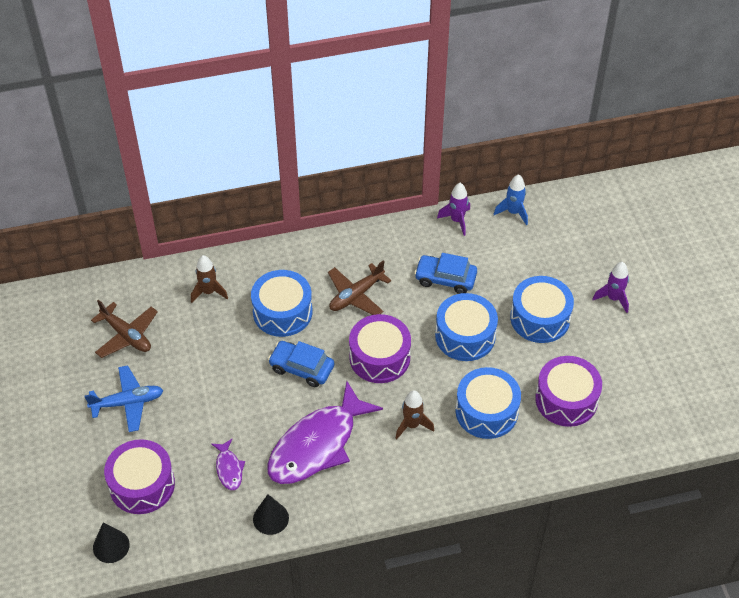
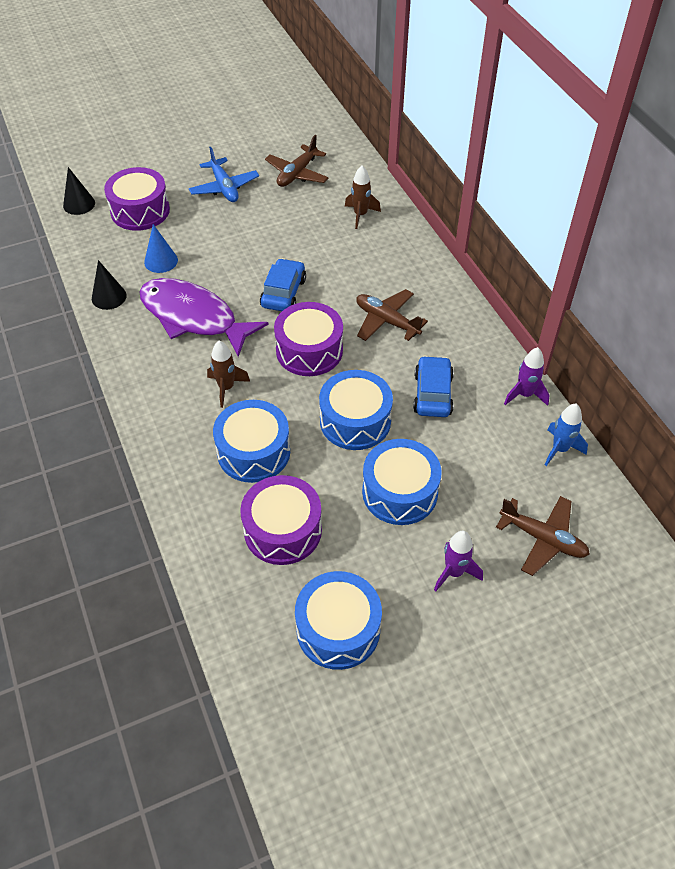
camera: 80 degrees right, 0 degrees up
(229, 469) = (161, 261): purple fish -> blue cone
(282, 312) = (350, 269): blue drum -> blue drum (338, 629)
(590, 241) = (542, 539): none -> brown plane

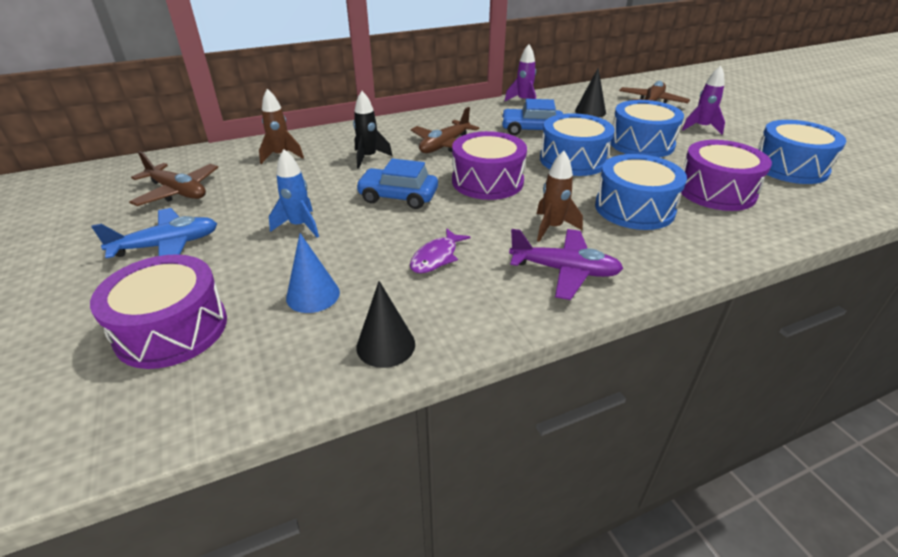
camera: 90 degrees left, 15 degrees down
(79, 204) = (94, 423): black cone -> black cone (590, 111)
(167, 388) = (564, 271): none -> purple plane
(193, 317) = (436, 257): purple fish -> purple fish, size x0.43
(357, 269) = (368, 158): none -> black rocket
(560, 449) = (571, 94): blue rocket -> blue rocket (300, 226)

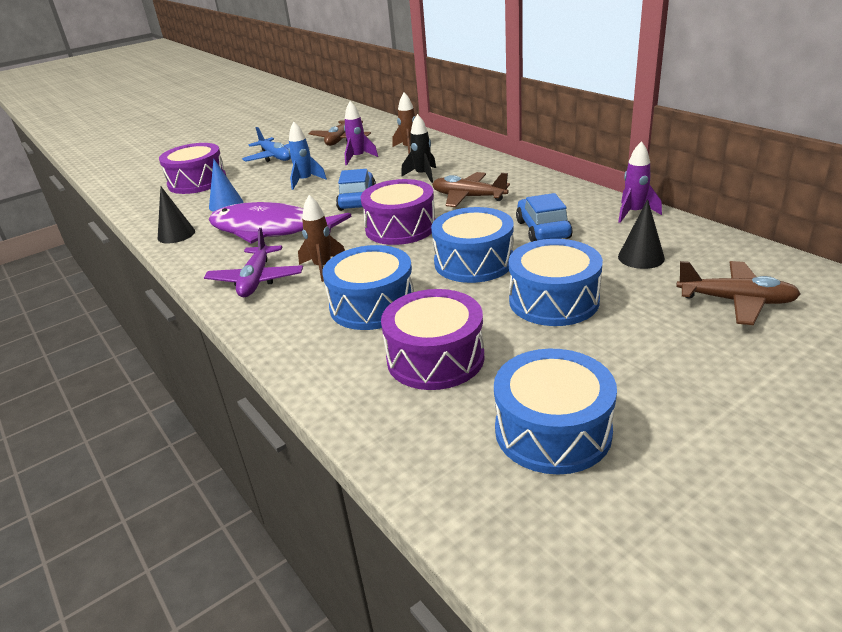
camera: 80 degrees right, 5 degrees down
(436, 257) = (271, 230): purple fish -> purple fish, size x2.33
(701, 128) = (659, 348): purple rocket -> purple rocket (358, 158)

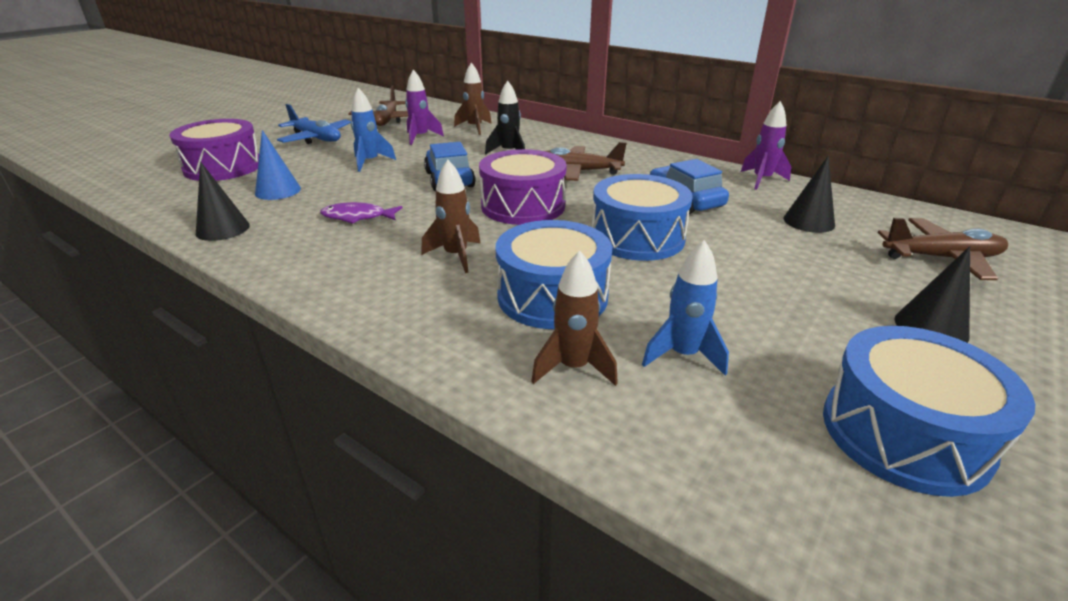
camera: 20 degrees left, 0 degrees up
(256, 280) = (373, 278): purple plane -> none
(271, 230) = (358, 217): purple fish -> purple fish, size x0.43
(351, 357) = (573, 368): none -> brown rocket
(435, 358) = (683, 355): purple drum -> blue rocket
(553, 300) = (761, 272): blue drum -> none
(658, 359) = (931, 327): none -> black cone

